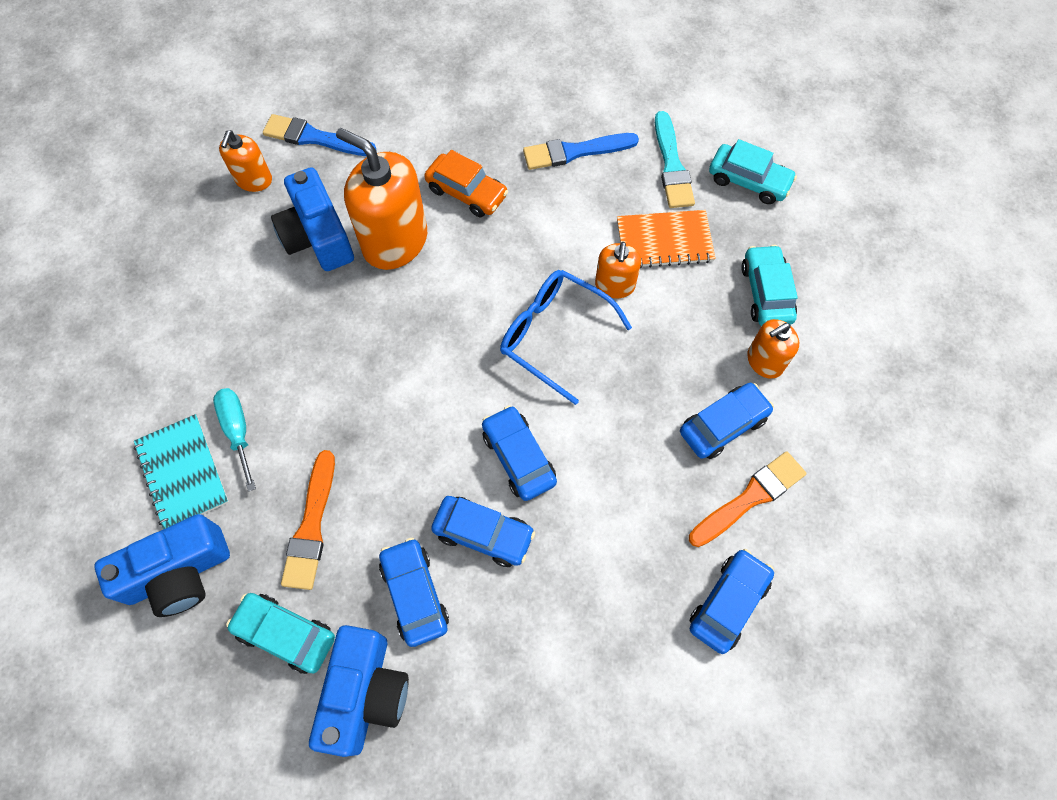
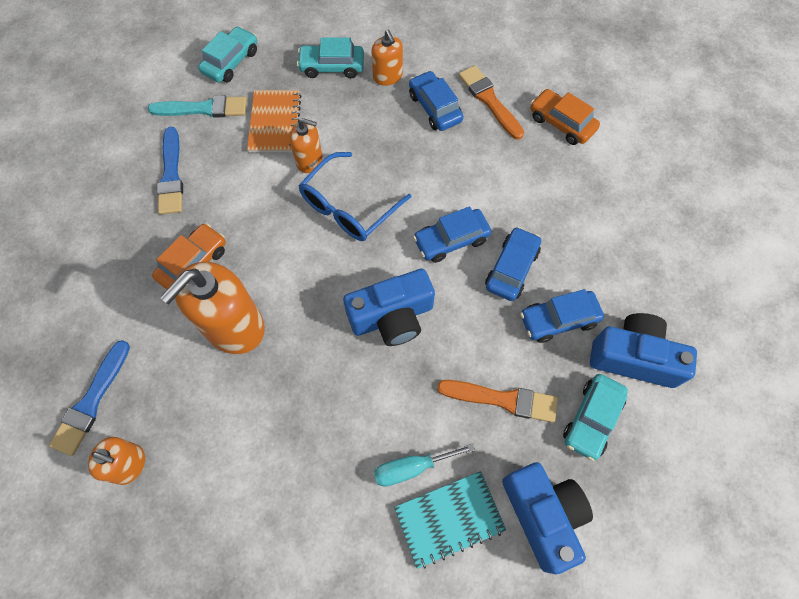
camera: 85 degrees left, 0 degrees up
(317, 236) = (213, 397): blue camera -> blue camera (392, 317)
(728, 603) = (561, 123): blue car -> orange car

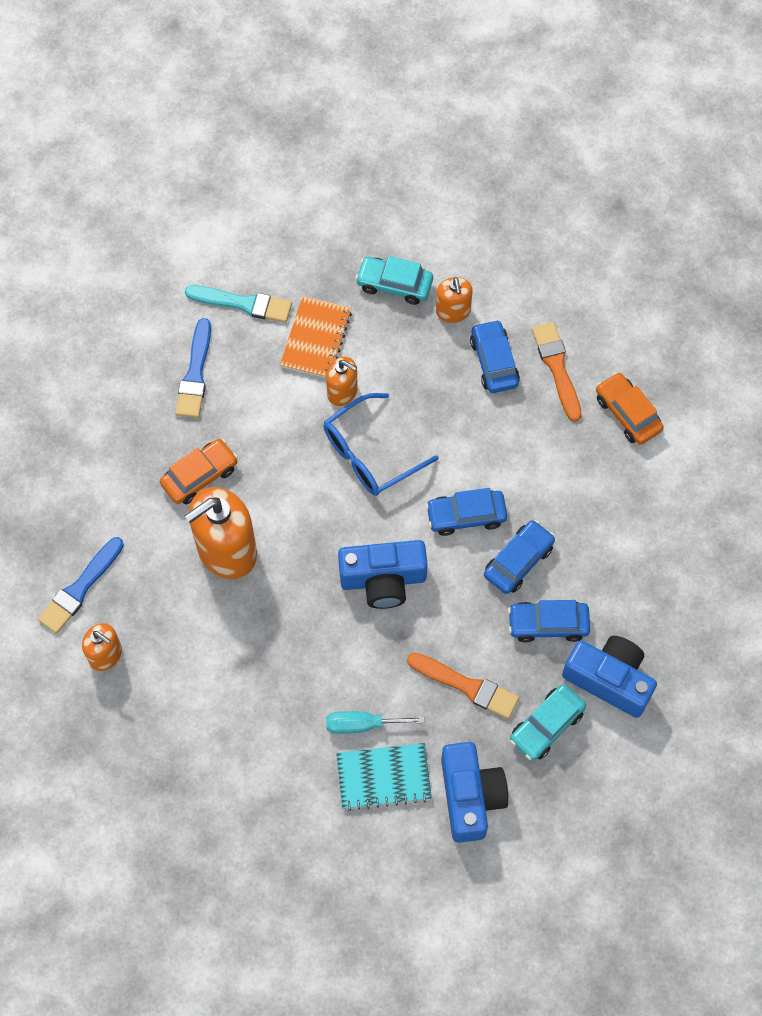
camera: 15 degrees right, 0 degrees up
(231, 62) = (284, 252): turquoise car -> none

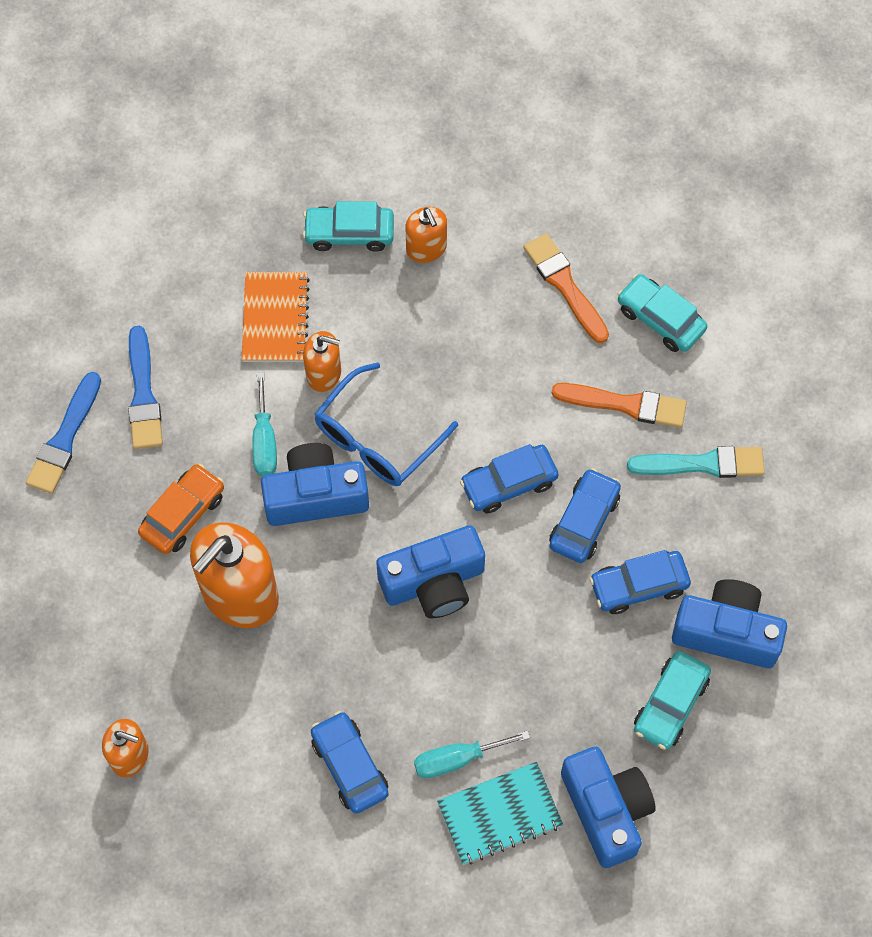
camera: 15 degrees left, 0 degrees up
(80, 588) = (76, 684): blue brush -> blue brush (64, 438)
(243, 304) = (177, 298): turquoise brush -> turquoise brush (703, 464)
(280, 434) = (264, 441): none -> turquoise screwdriver
(308, 487) = (315, 495): none -> blue camera
(467, 686) = (566, 682): orange brush -> orange brush (625, 404)
(494, 362) = (490, 296): blue car -> blue car (349, 766)
(627, 413) = (660, 319): orange car -> turquoise car

